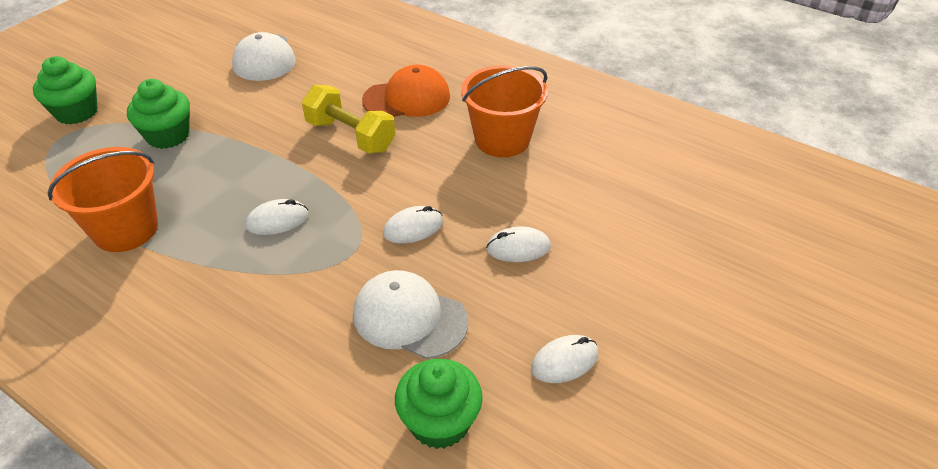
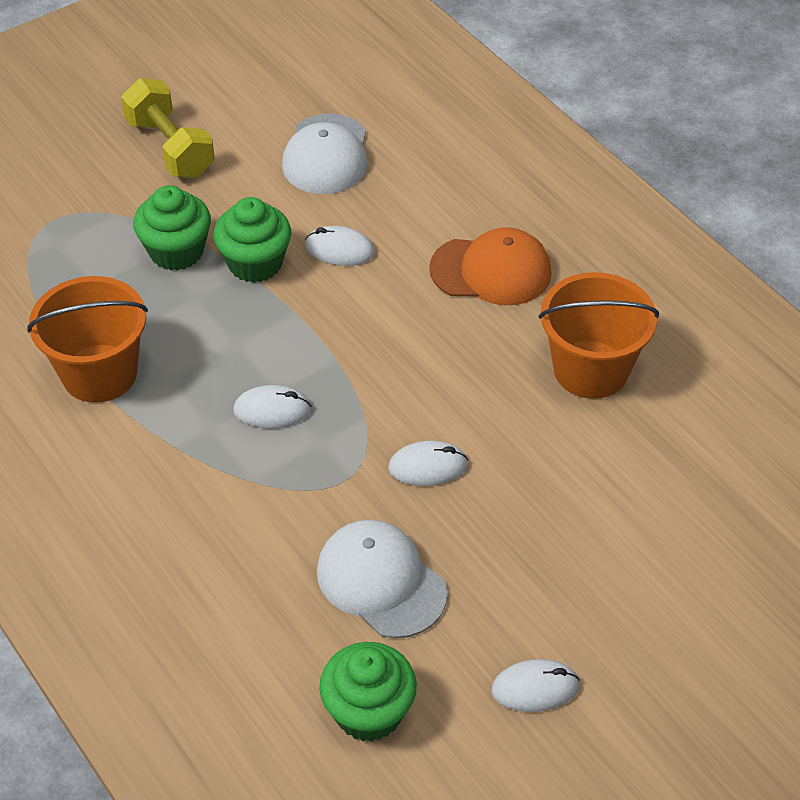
camera: 20 degrees right, 5 degrees up
(76, 112) = (77, 186): green cupcake -> green cupcake (255, 263)
(350, 136) = (398, 311): yellow dumbbell -> yellow dumbbell (170, 148)
(518, 248) = (544, 530): white mouse -> white mouse (339, 250)

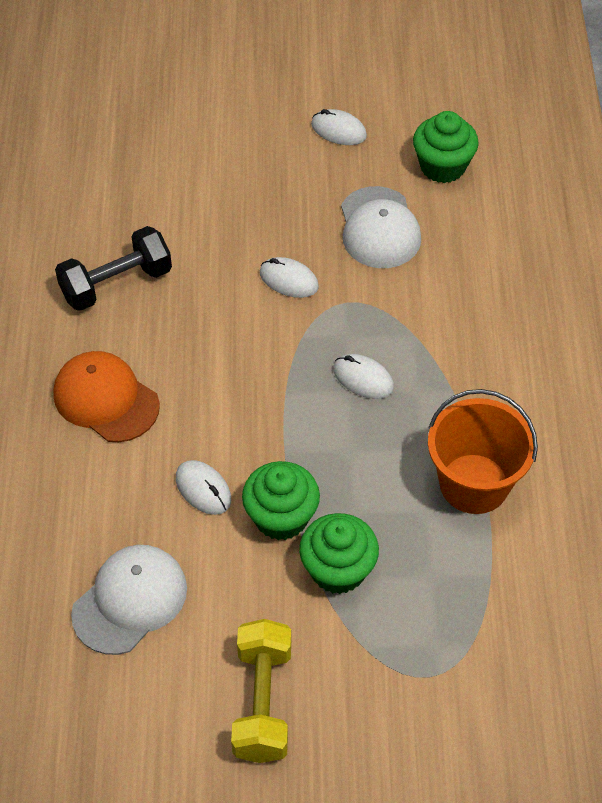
camera: 145 degrees left, 5 degrees up
(591, 369) = (116, 284): orange bucket -> black dumbbell

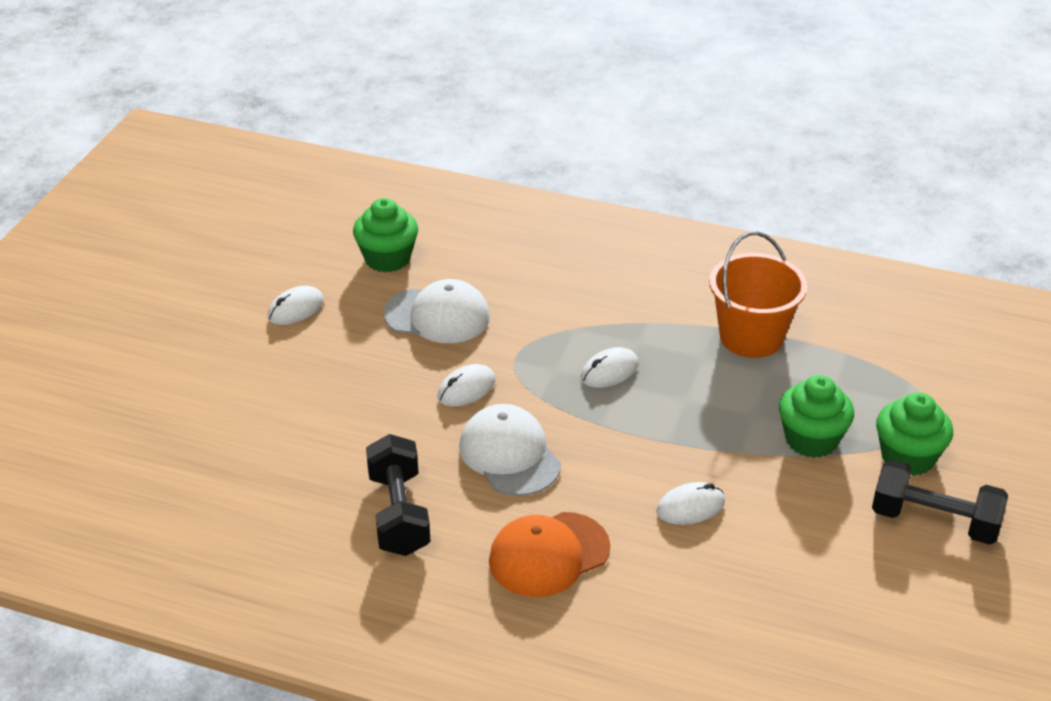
camera: 70 degrees left, 15 degrees down
(130, 600) = (800, 589): white cap -> white cap (509, 455)
(262, 702) = (934, 521): yellow dumbbell -> black dumbbell
(281, 517) = (742, 462): green cupcake -> green cupcake (907, 457)

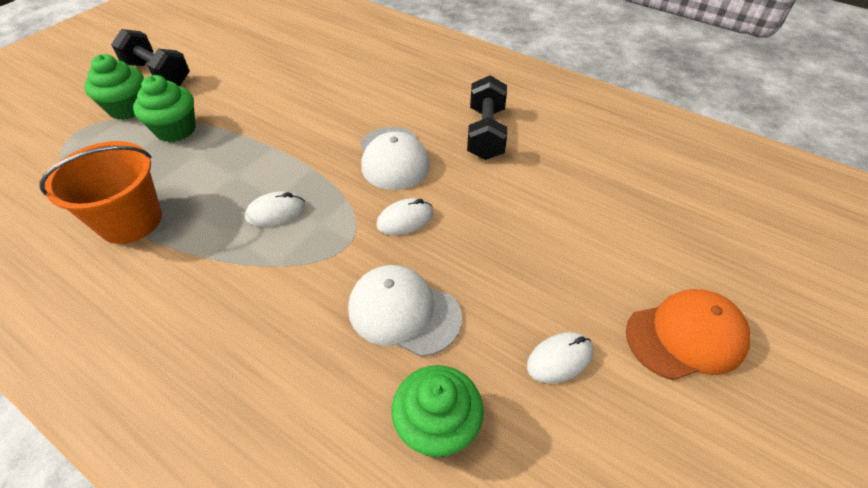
camera: 165 degrees left, 10 degrees up
(548, 555) = (396, 95): orange cap -> orange cap (686, 336)
(690, 507) = (292, 104): white mouse -> none

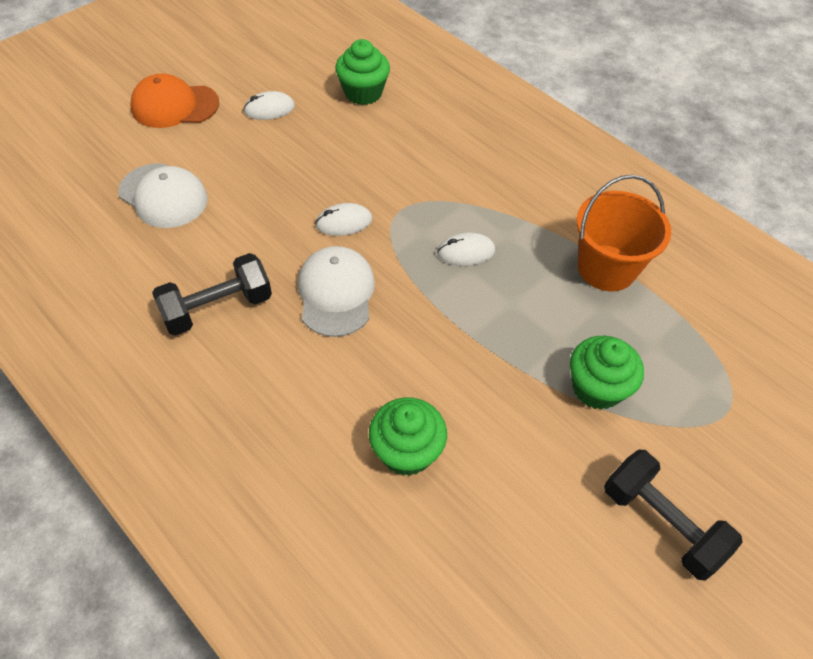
camera: 170 degrees left, 5 degrees up
(128, 108) = (676, 444): green cupcake -> green cupcake (406, 451)
(404, 312) = (366, 152): white cap -> white cap (163, 196)
(486, 133) = (217, 308): black dumbbell -> black dumbbell turned 45 degrees clockwise

